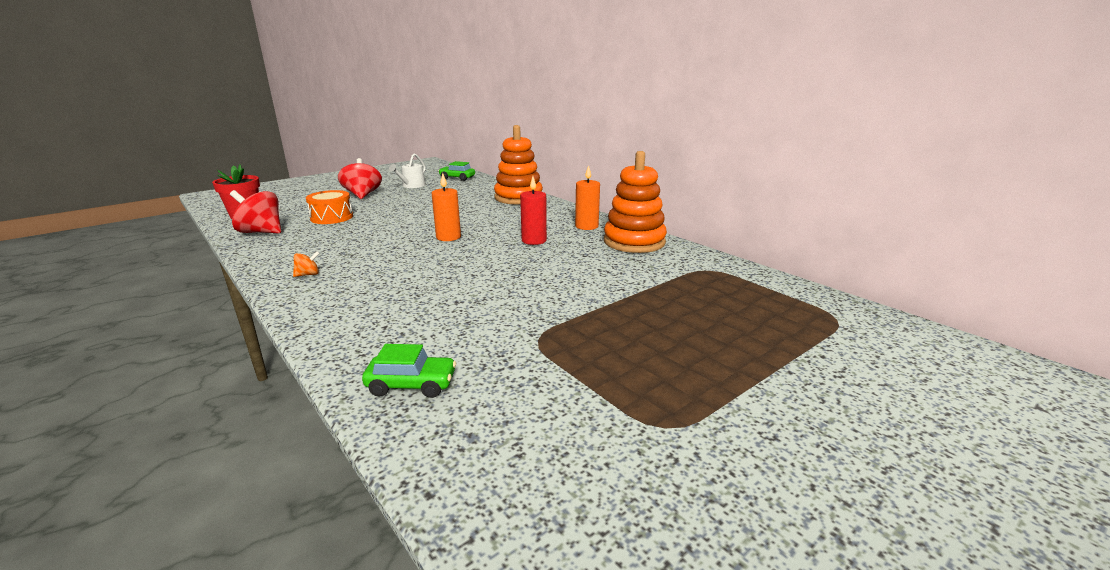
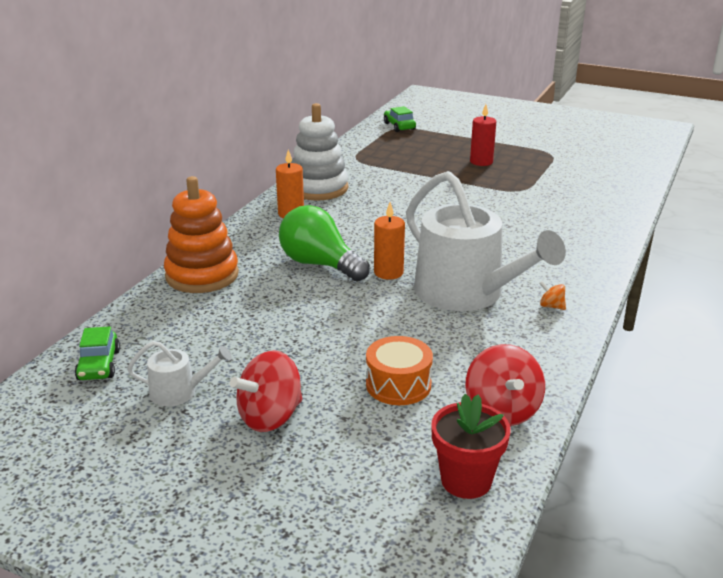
camera: 115 degrees left, 5 degrees up
(379, 253) = (467, 293): none -> white watering can
(411, 384) = (606, 208): green car -> green car (399, 126)
(490, 222) = (319, 264): none -> green light bulb
(534, 240) = (356, 228): red candle -> red candle (481, 162)
(634, 242) = (318, 188): orange stacking toy -> white stacking toy

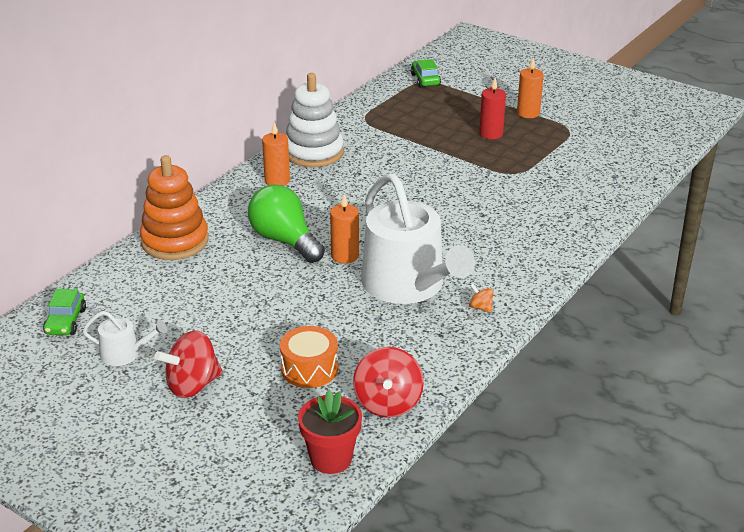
camera: 10 degrees right, 5 degrees up
(506, 144) = (528, 113): none -> orange candle

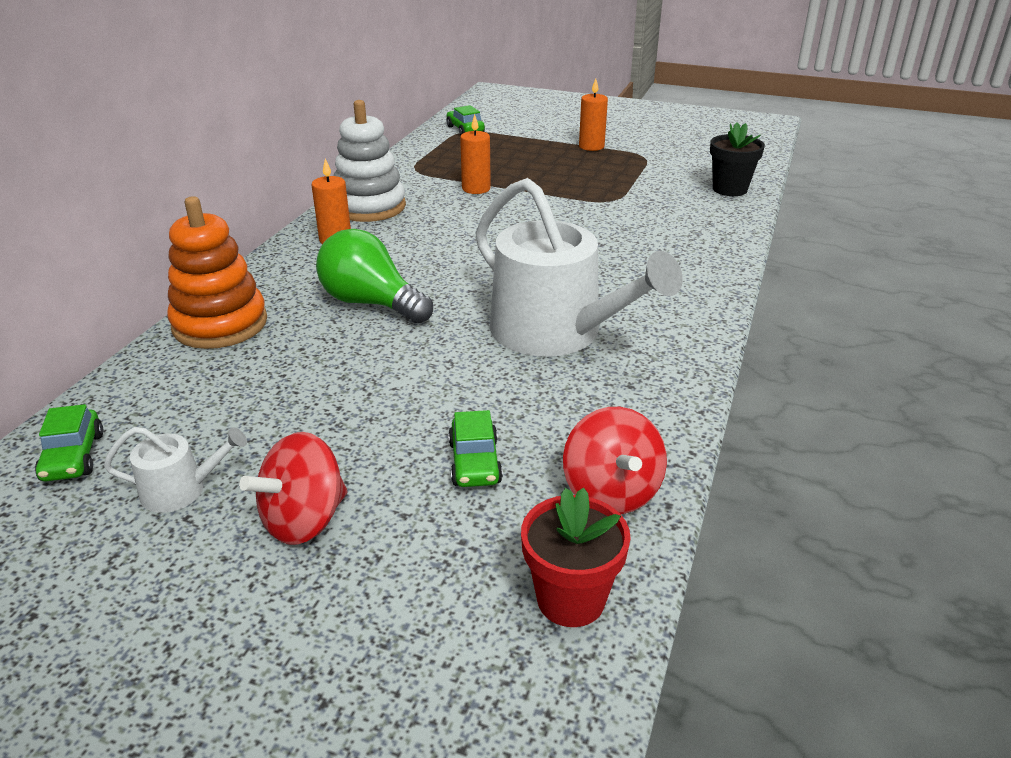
camera: 15 degrees left, 0 degrees up
(309, 369) = (474, 462): orange drum -> green car
(345, 256) = (457, 310): orange candle -> orange candle (476, 189)
(480, 307) = (661, 345): orange spinning top -> none
(491, 134) = (563, 168): red candle -> none
(624, 175) = (729, 189): none -> black flower pot

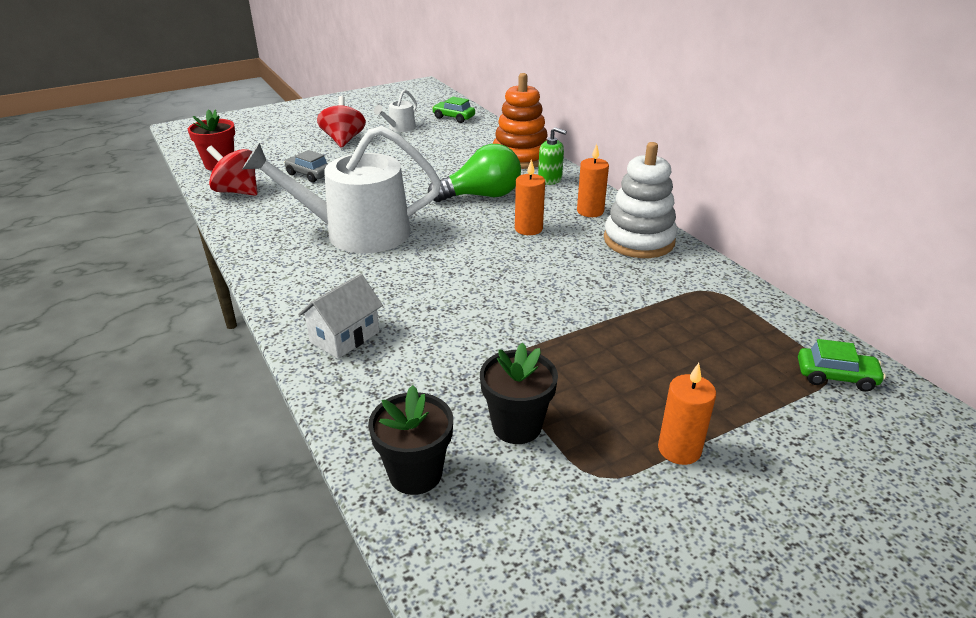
camera: 130 degrees right, 0 degrees up
(275, 283) = (550, 179): none -> green soap dispenser
(474, 462) = (309, 174): green car -> grey car
(476, 189) = (623, 302): orange candle -> orange candle (528, 229)
(650, 180) = (517, 426): none -> black flower pot
(690, 256) = (345, 337): none -> white house

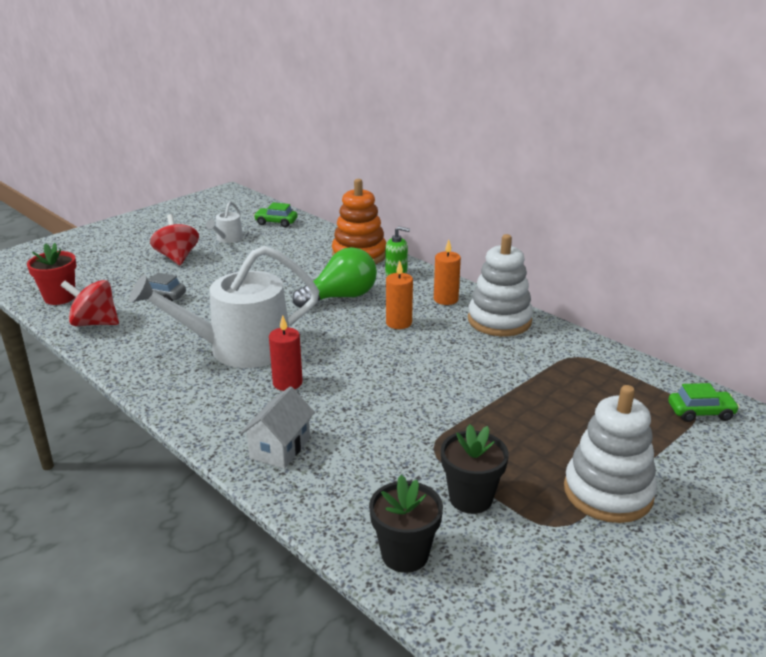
camera: 15 degrees left, 5 degrees down
(385, 273) = (287, 383): none -> red candle
(679, 449) = (608, 492): orange candle -> white stacking toy

